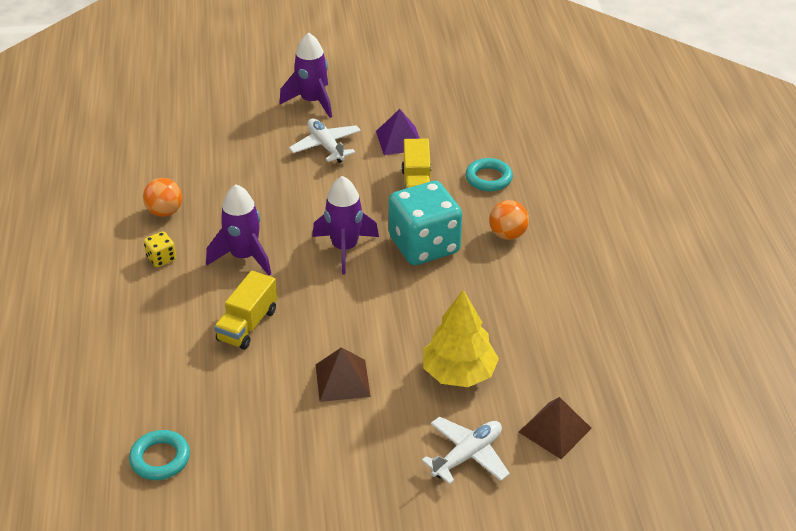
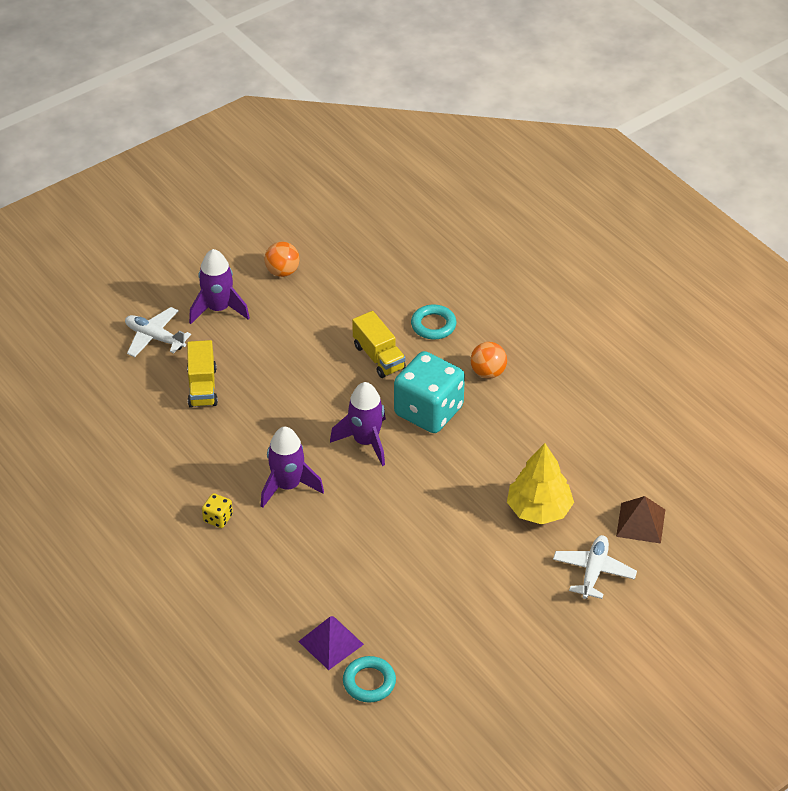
camera: 30 degrees left, 5 degrees up
(165, 212) = (181, 474): orange ball -> orange ball (282, 271)
(247, 325) = (343, 544): yellow truck -> yellow truck (202, 387)
(326, 146) = (269, 350): white plane -> white plane (155, 338)
(342, 380) = (456, 555): brown pyramid -> none
(399, 140) = (329, 318): purple pyramid -> purple pyramid (330, 643)

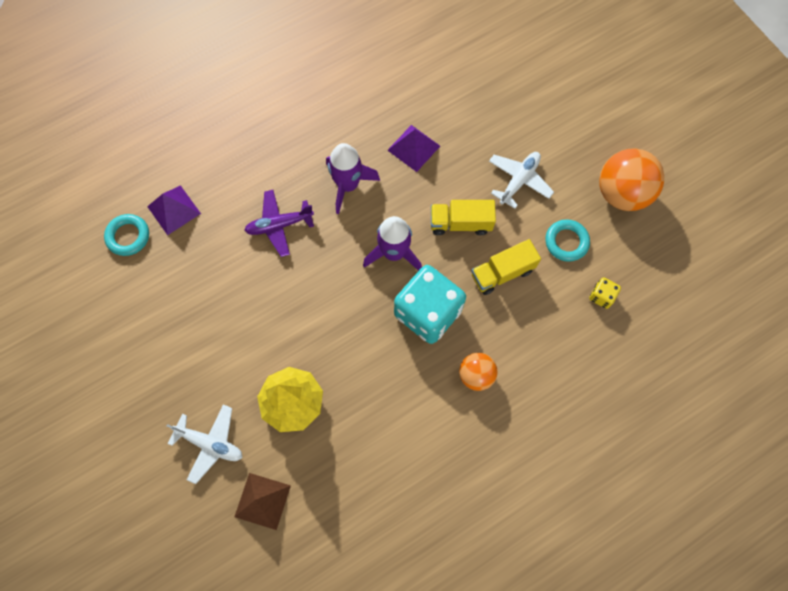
camera: 95 degrees right, 25 degrees up
(155, 338) = (534, 85): white plane -> white plane (519, 181)
(202, 387) = (471, 122): yellow truck -> yellow truck (460, 223)
(218, 309) = (570, 137): purple rocket -> none
(218, 518) = (318, 130): yellow dice -> yellow dice (601, 296)
(237, 433) = (413, 148): none -> purple pyramid
(282, 271) = (621, 193): orange ball -> orange ball, size x1.74
(342, 541) = (279, 225): none -> purple plane
(433, 325) = (544, 328): turquoise ring -> turquoise ring (566, 242)

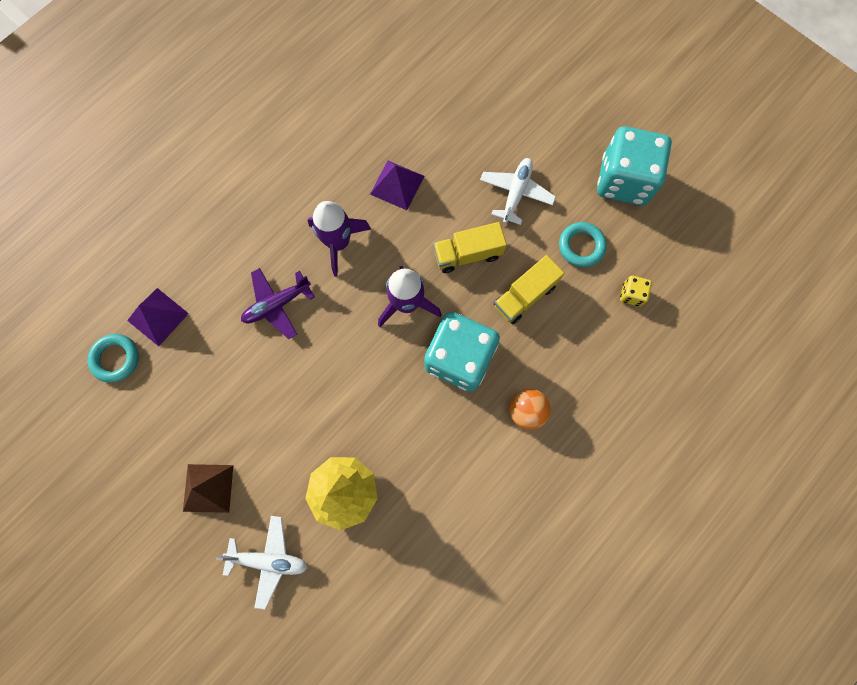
camera: 15 degrees left, 5 degrees up
(262, 501) = (341, 605): brown pyramid -> brown pyramid (208, 488)
(621, 193) = (623, 180): orange ball -> turquoise dice

